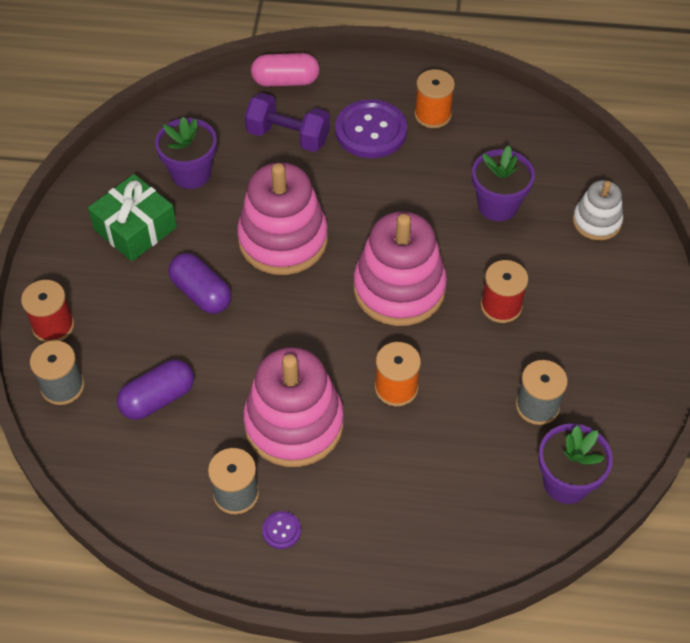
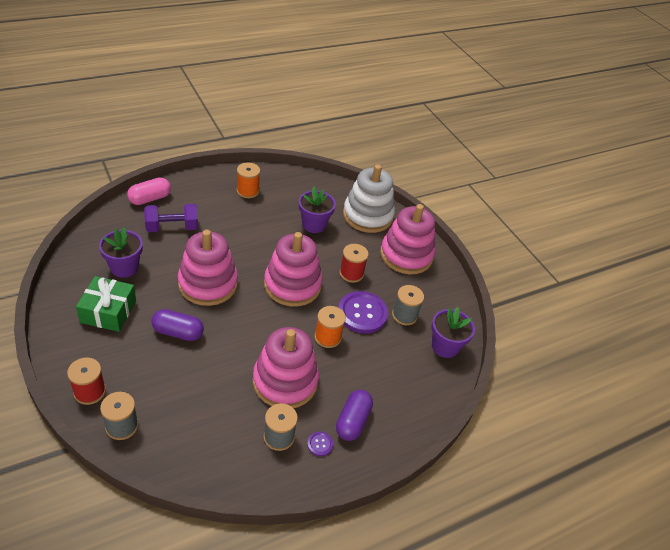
camera: 40 degrees left, 10 degrees down
(158, 399) = (192, 404): purple capsule -> purple capsule (352, 421)
(371, 131) = (219, 209): purple button -> purple button (362, 313)
(596, 221) = (367, 216): white stacking toy -> white stacking toy, size x1.82
(613, 312) = (406, 255): none -> pink stacking toy

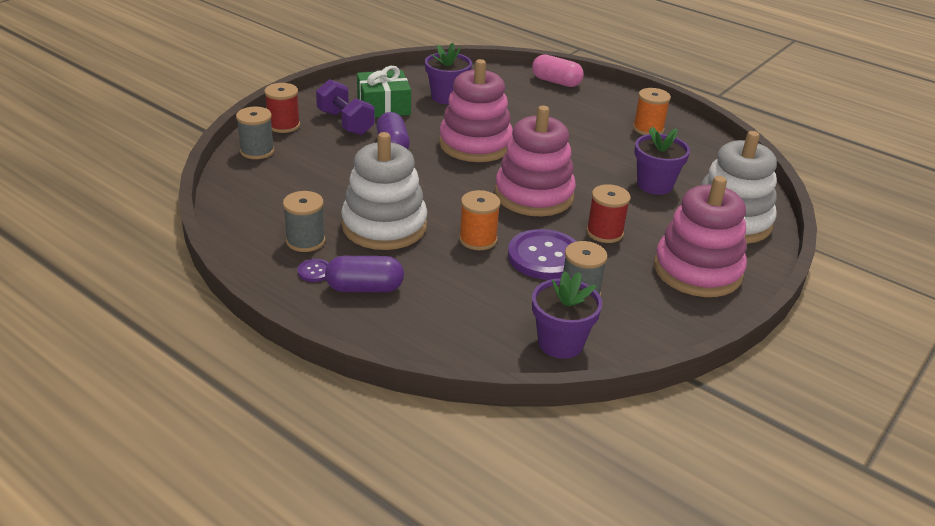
camera: 70 degrees right, 10 degrees down
(172, 227) = (531, 104): purple dumbbell -> purple dumbbell (345, 123)
(285, 381) = (384, 226): pink stacking toy -> white stacking toy

